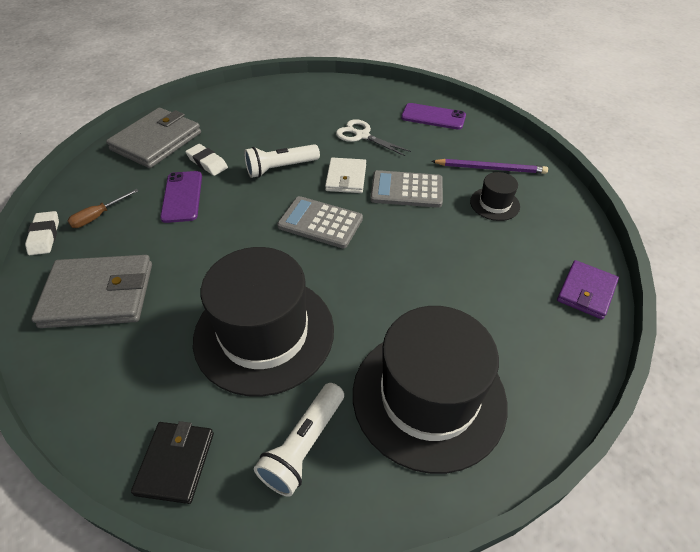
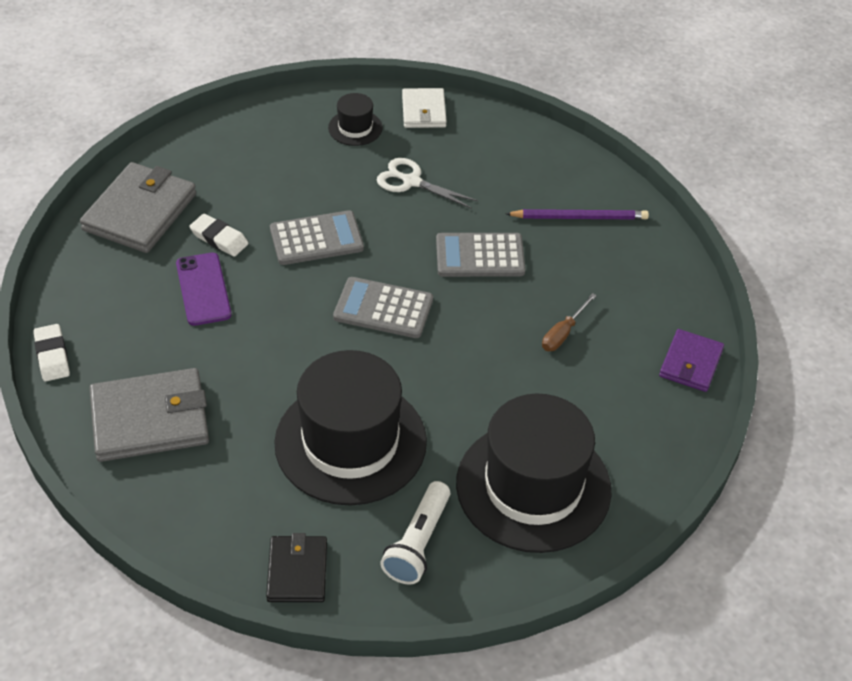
camera: 10 degrees left, 0 degrees up
(98, 216) = (108, 325): brown screwdriver -> brown screwdriver (563, 333)
(280, 168) = (316, 239): white flashlight -> grey calculator
(346, 178) = (402, 245): white wallet -> white wallet (423, 111)
(433, 117) = (500, 145): purple phone -> none
(494, 204) = (587, 265): black hat -> black hat (355, 128)

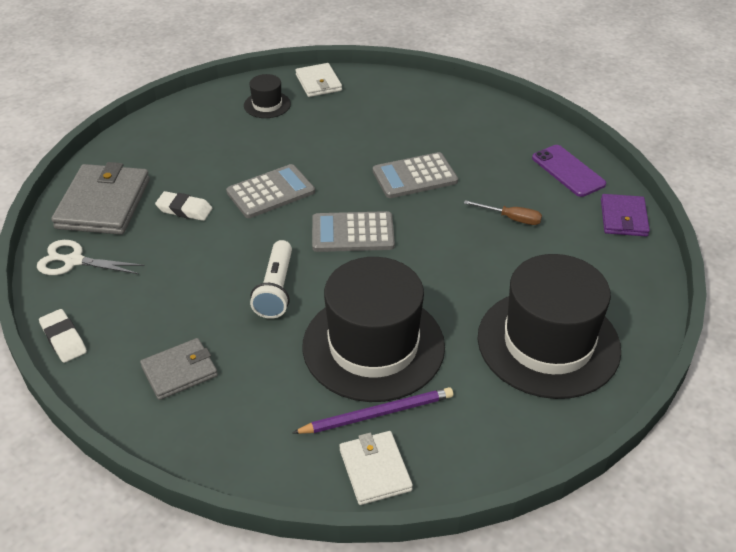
camera: 15 degrees left, 5 degrees down
(150, 419) = (179, 371): grey wallet -> grey wallet, size x0.59
(203, 289) = (186, 252): purple phone -> purple phone (568, 171)
(297, 571) = (375, 470): black wallet -> white wallet
(411, 182) = (332, 134): white scissors -> white scissors (74, 261)
(418, 543) = (472, 415): white flashlight -> white flashlight (276, 289)
(563, 333) = (511, 218): brown screwdriver -> brown screwdriver turned 90 degrees counterclockwise
(579, 217) = (480, 132): purple pencil -> purple pencil (377, 414)

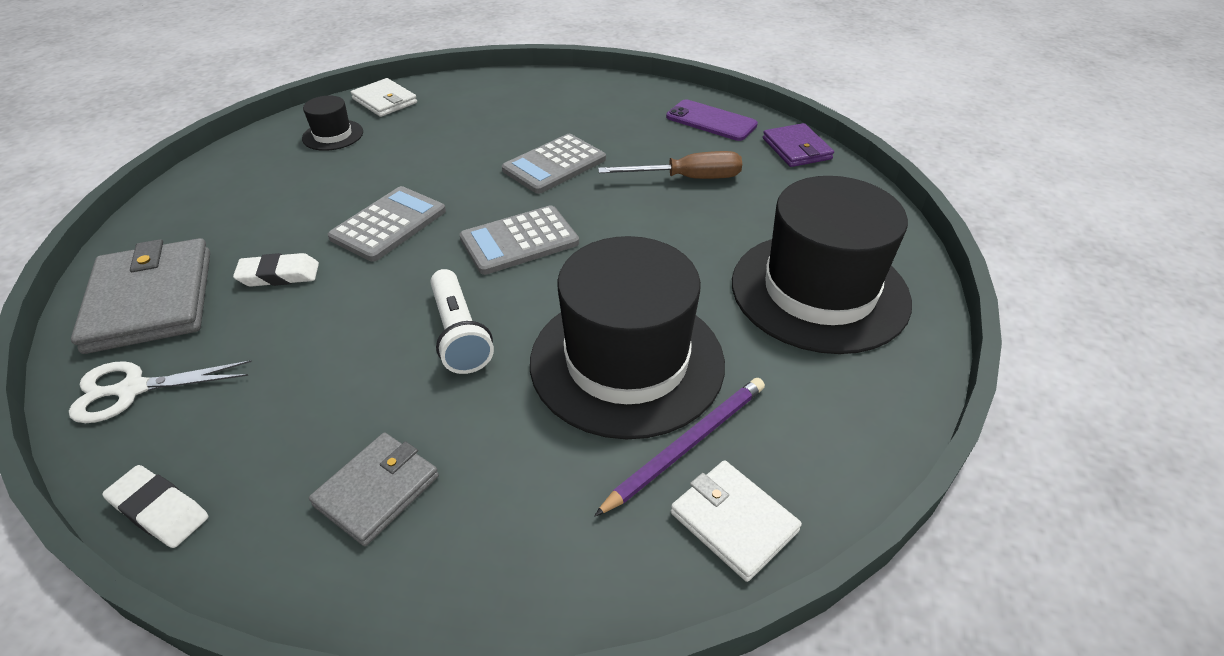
camera: 25 degrees left, 0 degrees up
(511, 218) = (687, 178): brown screwdriver -> brown screwdriver, size x1.52

